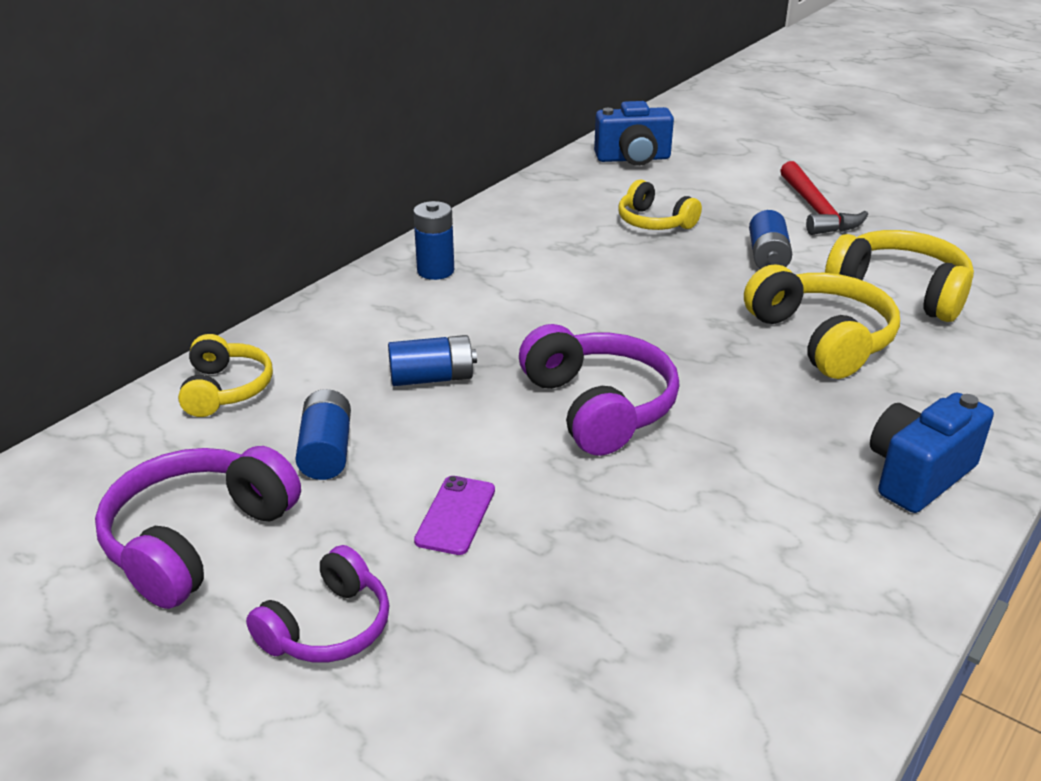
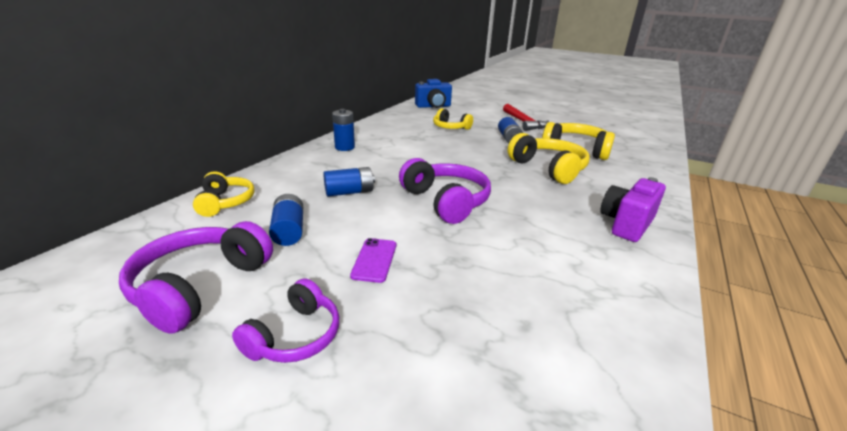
camera: 10 degrees left, 5 degrees down
(918, 475) = (626, 224): blue camera -> purple camera

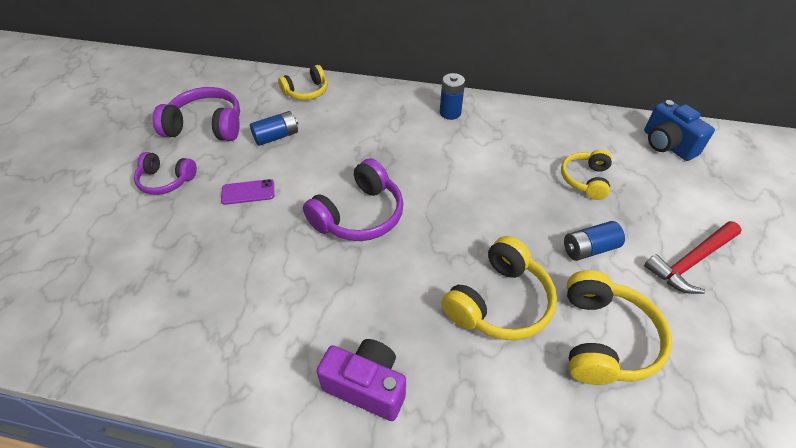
camera: 75 degrees right, 20 degrees up
(349, 192) = (350, 147): blue battery -> none

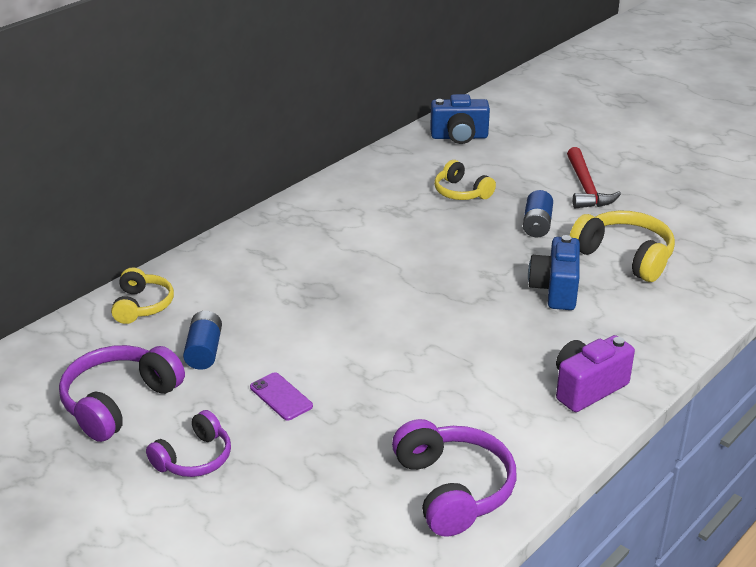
camera: 60 degrees left, 15 degrees down
(248, 192) = (281, 397): purple phone -> purple phone turned 60 degrees counterclockwise
(359, 215) = (388, 331): purple headphones -> purple headphones (453, 489)
(450, 113) = (294, 224): blue battery -> none
(499, 302) = (555, 290): yellow headphones -> blue camera

